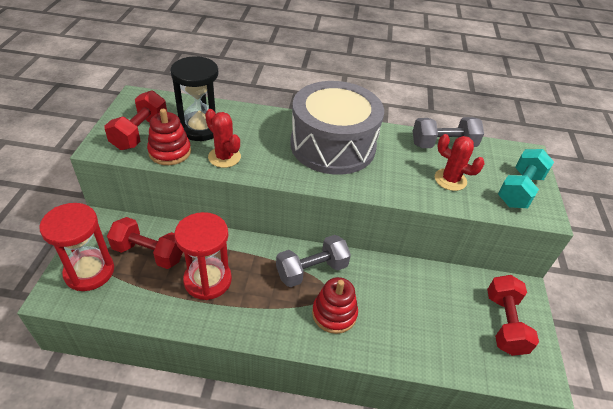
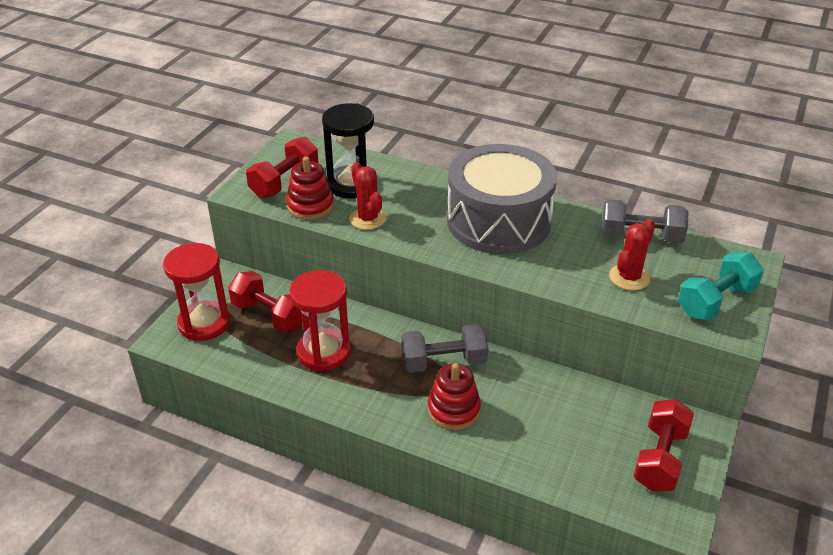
camera: 20 degrees right, 5 degrees down
(450, 180) = (629, 277): red cactus -> red cactus turned 75 degrees clockwise

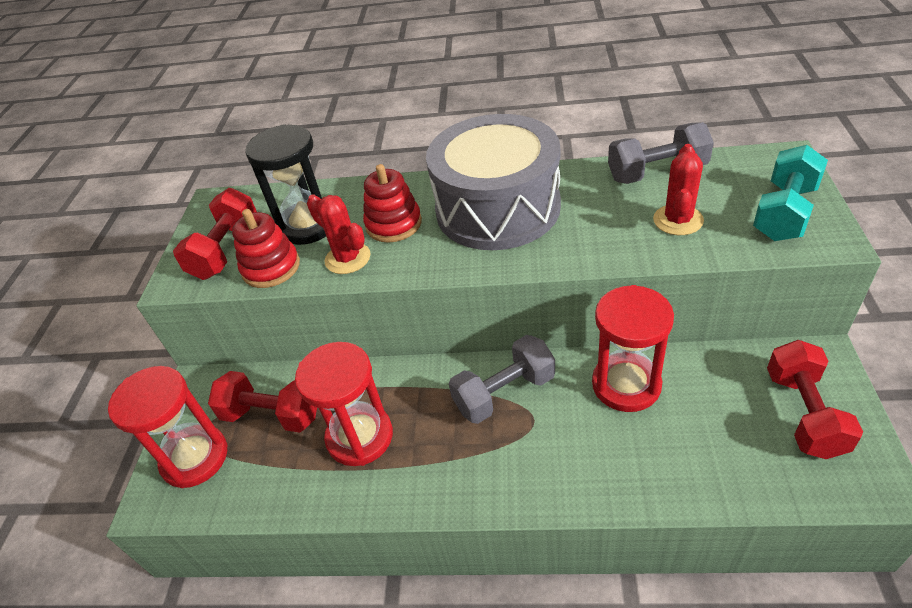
camera: 15 degrees left, 5 degrees up
(453, 410) = (549, 449): red stacking toy -> red stacking toy (393, 224)
(538, 390) = (626, 384): none -> red hourglass

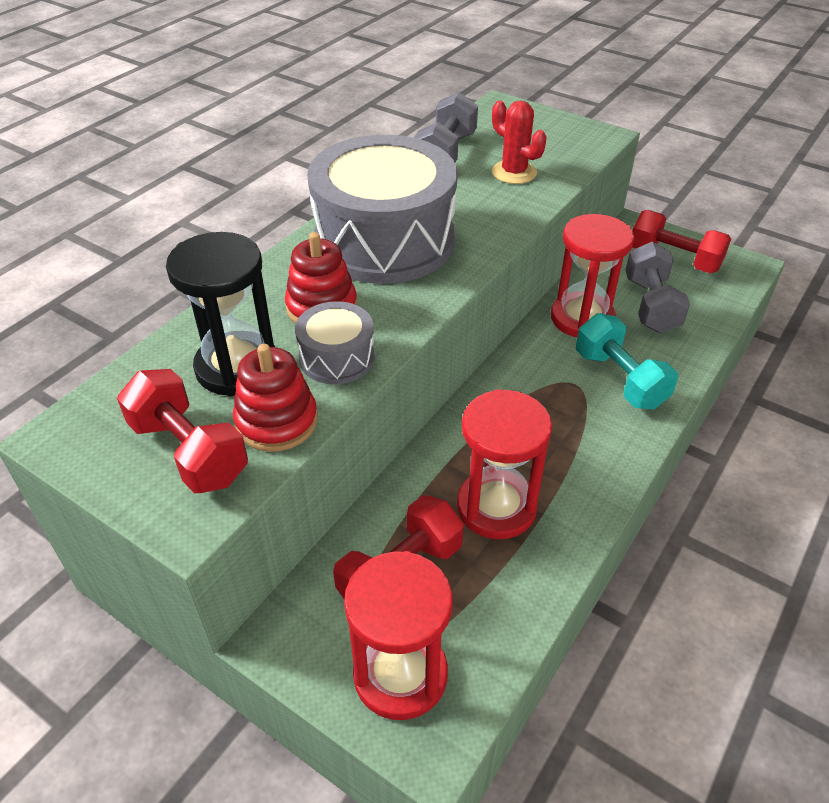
camera: 65 degrees left, 0 degrees up
(347, 258) = (337, 358): red cactus -> grey drum
(504, 393) = (530, 386): grey dumbbell -> grey dumbbell (650, 305)
(784, 213) = (558, 135): turquoise dumbbell -> turquoise dumbbell (619, 379)

